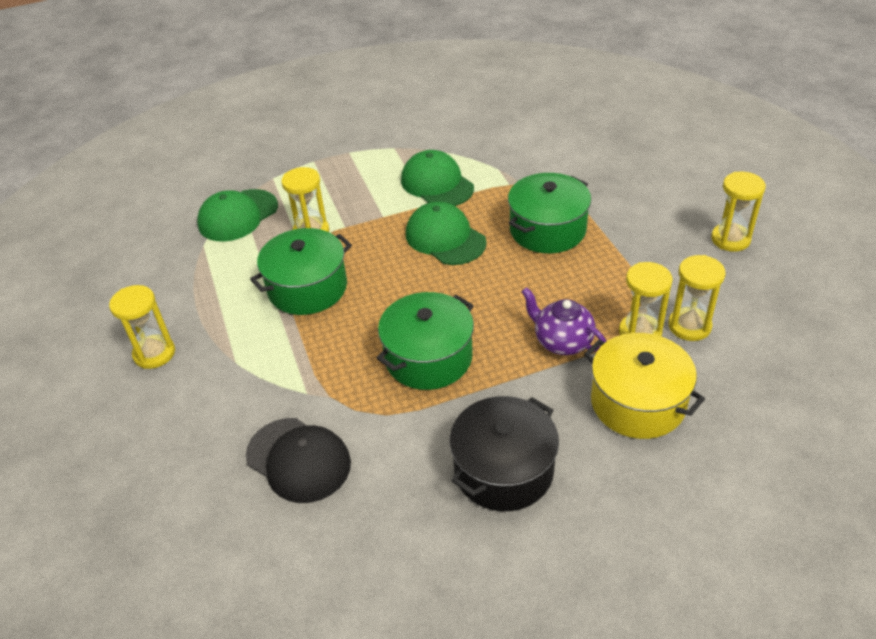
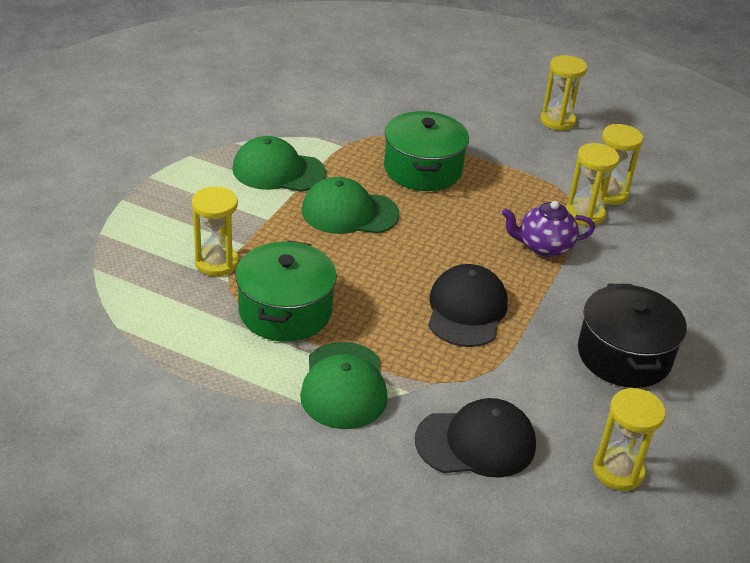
camera: 50 degrees left, 5 degrees down
(154, 353) = (217, 444): yellow hourglass -> yellow hourglass (618, 471)
(238, 215) = (115, 283): green cap -> green cap (344, 386)
(428, 357) = (466, 310): green pot -> black cap
(638, 402) = (643, 261): yellow pot -> none

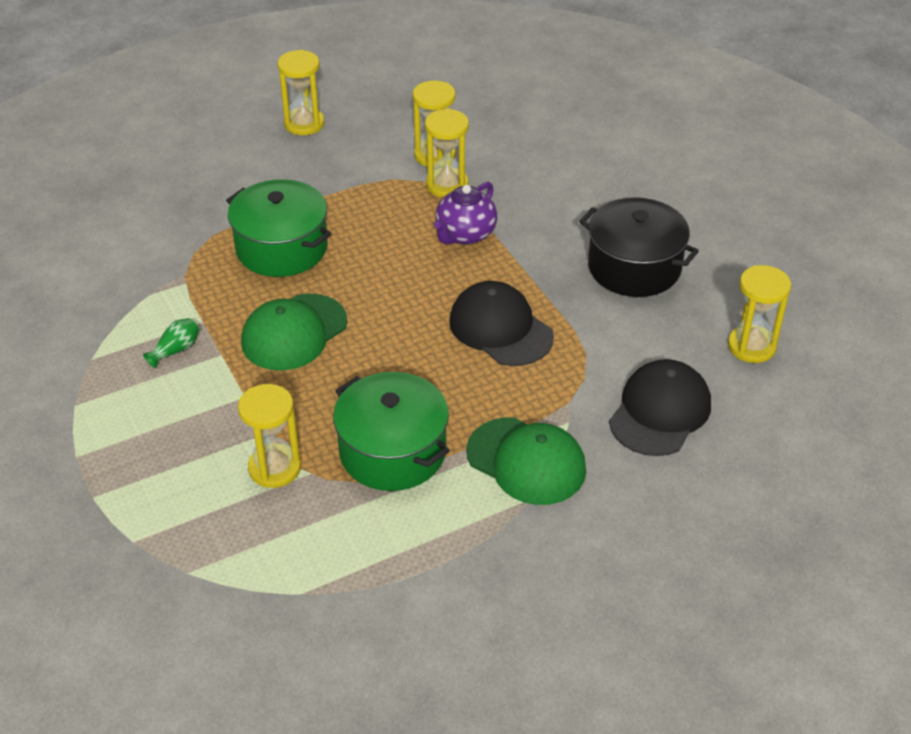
camera: 50 degrees left, 5 degrees up
(278, 171) = (176, 350): green cap -> green vase

